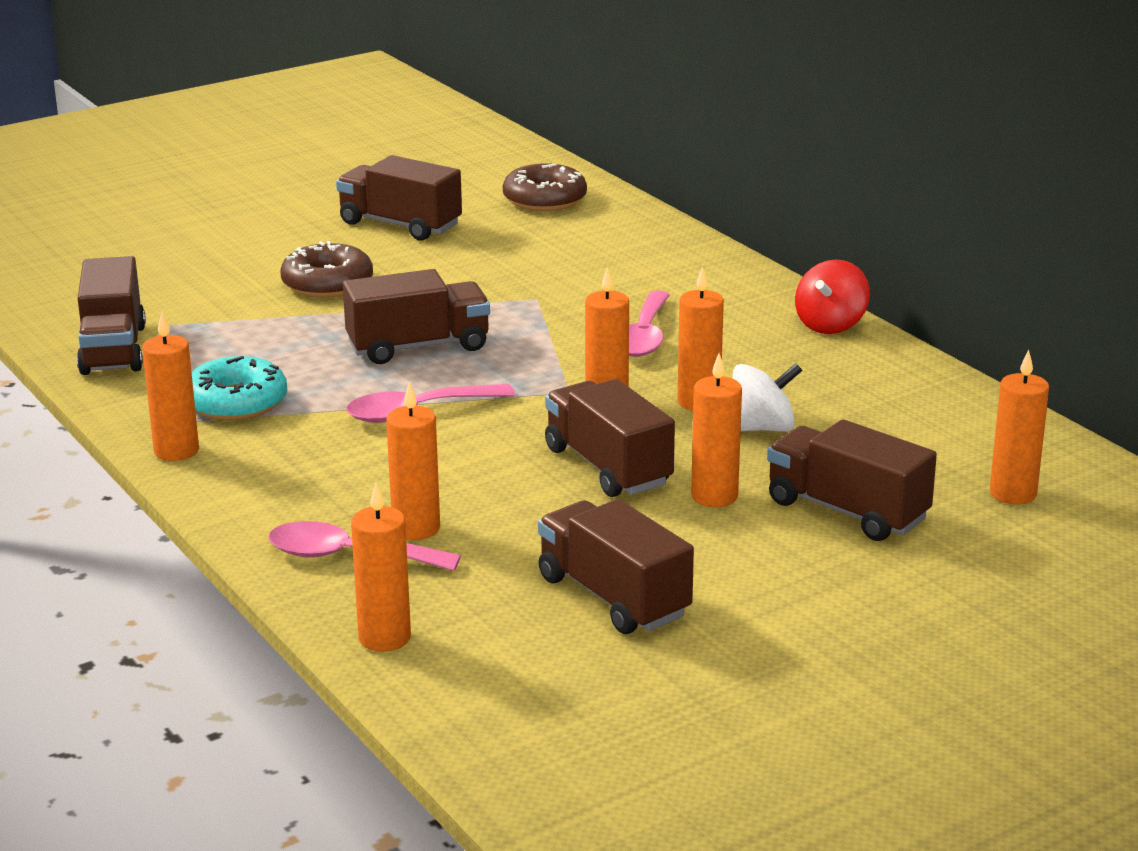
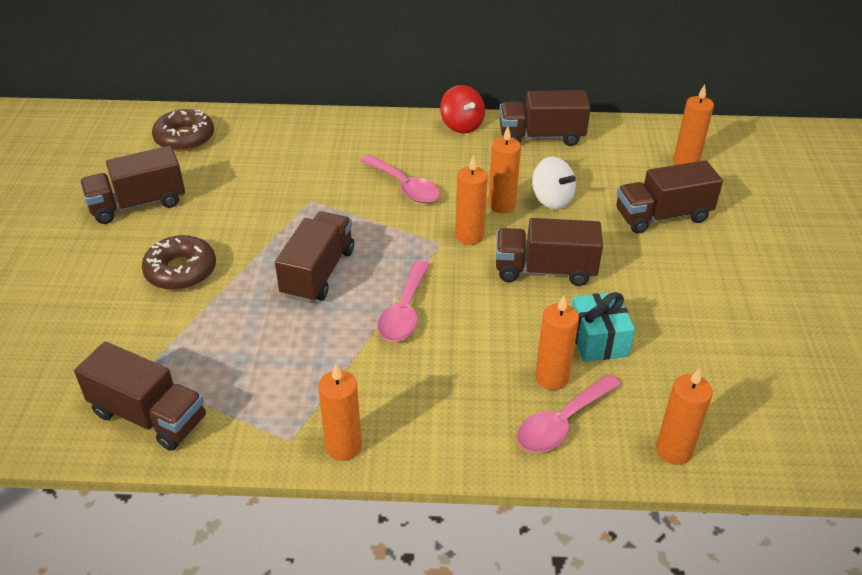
camera: 55 degrees left, 15 degrees up
(236, 402) = (304, 387): turquoise donut -> none
(522, 537) = (598, 340): none -> turquoise gift
(613, 597) = (691, 336): brown truck -> brown truck (541, 137)
(714, 496) = (611, 250): orange candle -> none
(761, 428) = (551, 200): white spinning top -> white spinning top turned 120 degrees clockwise

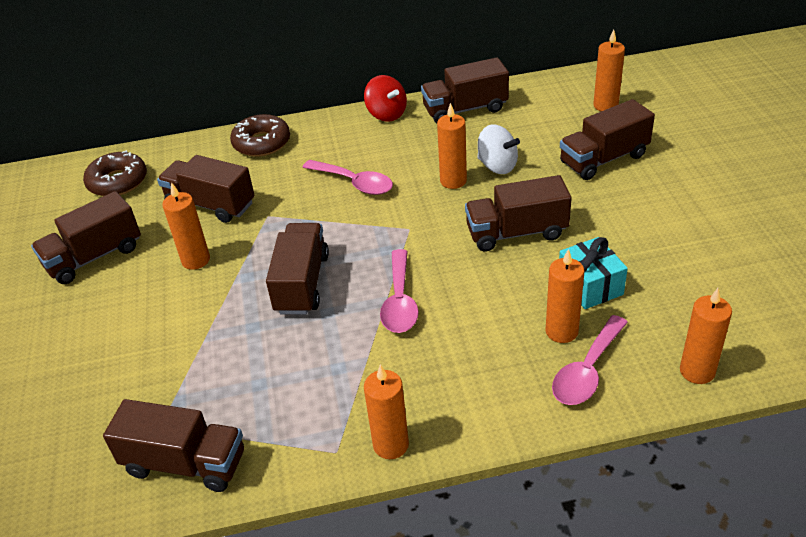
camera: 10 degrees left, 0 degrees up
(181, 271) = (163, 312): brown donut -> brown donut (262, 143)
(261, 178) = (210, 205): none -> brown truck
(469, 236) = (434, 216): orange candle -> orange candle (196, 260)

